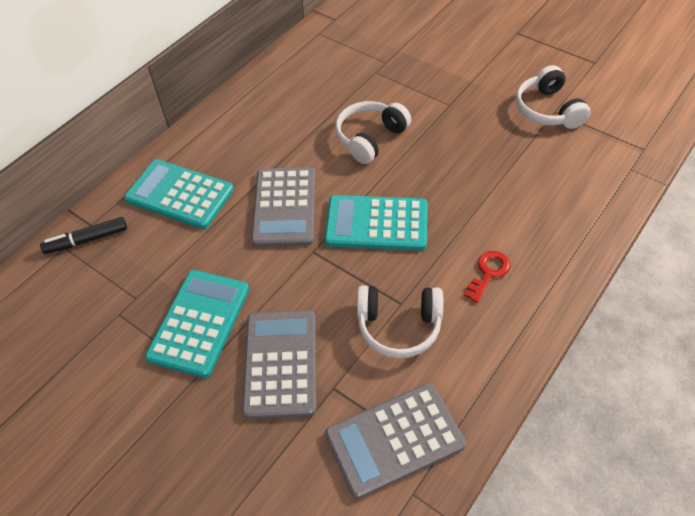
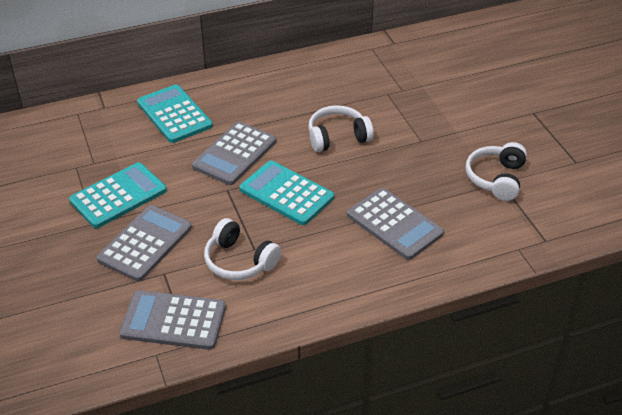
camera: 30 degrees right, 10 degrees down
(87, 240) = (94, 115): black marker -> none
(488, 273) = (333, 261): red key -> none
(506, 202) = (394, 224): none -> grey calculator

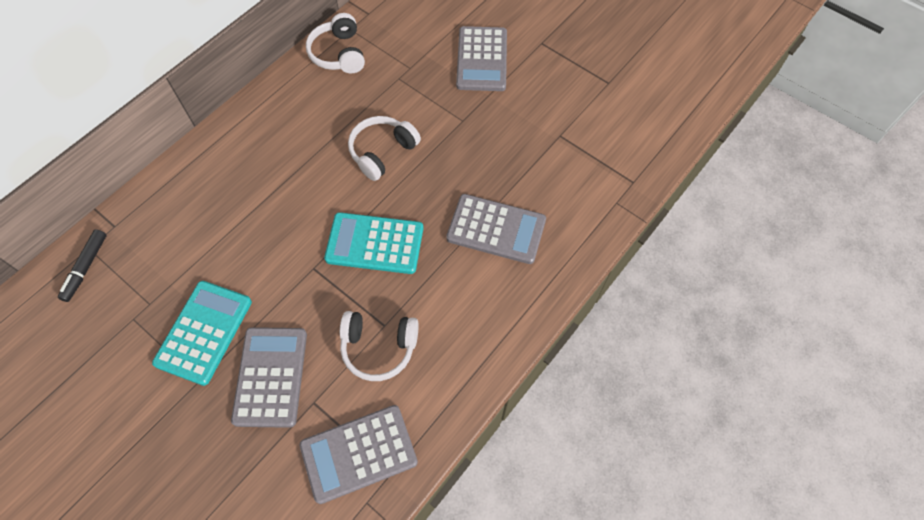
camera: 30 degrees left, 20 degrees up
(67, 124) = (86, 268): none -> black marker
(174, 114) = (199, 200): turquoise calculator -> none
(234, 154) = (293, 220): grey calculator -> grey calculator (481, 59)
(496, 178) = (553, 133): white headphones -> white headphones (338, 54)

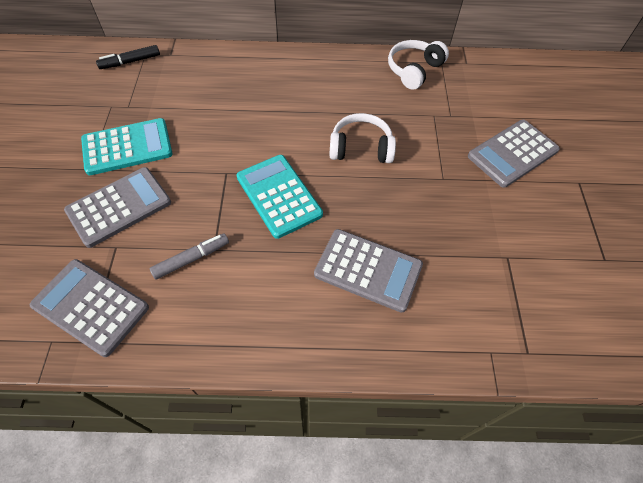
camera: 50 degrees right, 5 degrees down
(379, 348) = (191, 259): white headphones -> grey marker
(496, 229) = (368, 270): grey calculator -> grey calculator turned 45 degrees counterclockwise

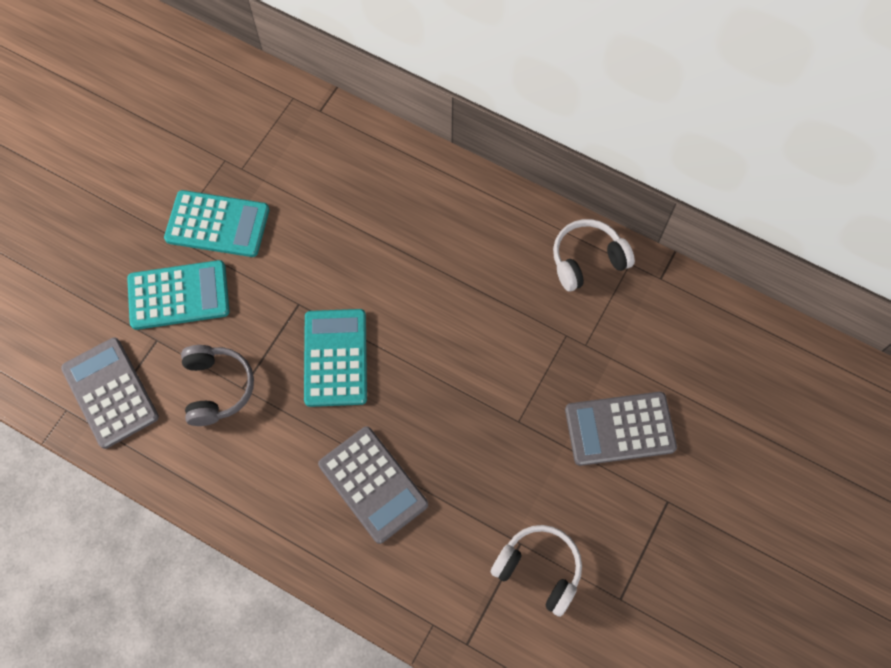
camera: 30 degrees right, 10 degrees up
(119, 207) = (179, 295): grey calculator -> turquoise calculator
(130, 62) = (272, 103): black marker -> none
(191, 259) = (217, 388): grey marker -> grey headphones
(361, 148) = (455, 340): white headphones -> white headphones (539, 569)

